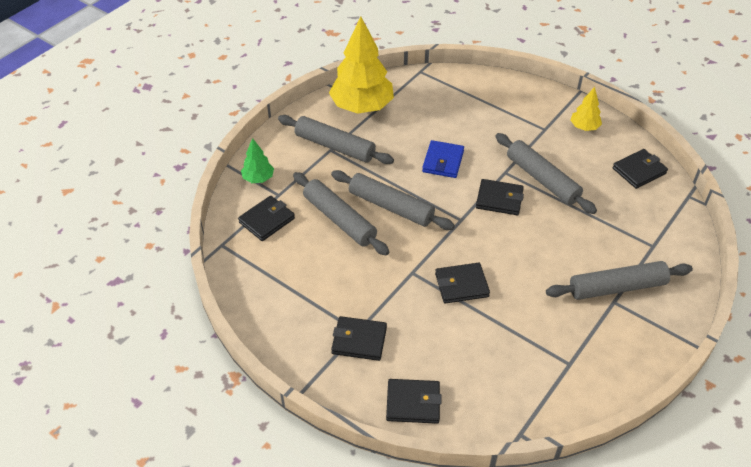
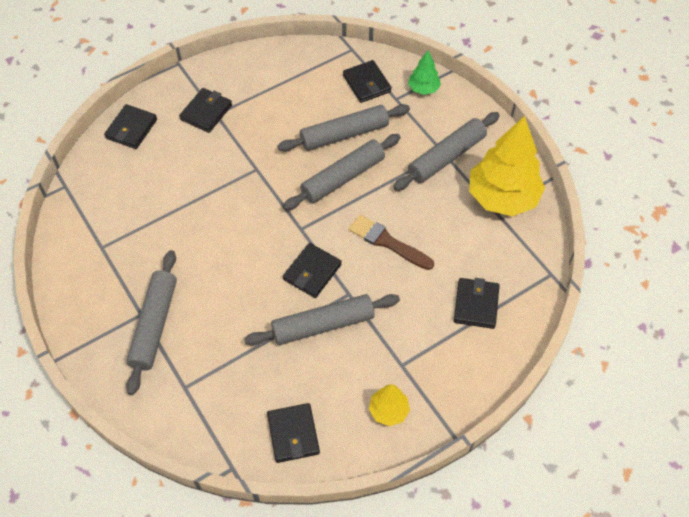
camera: 110 degrees right, 10 degrees up
(443, 161) = (388, 242): blue wallet -> brown brush
(461, 285) = (223, 200): black wallet -> black wallet (476, 305)

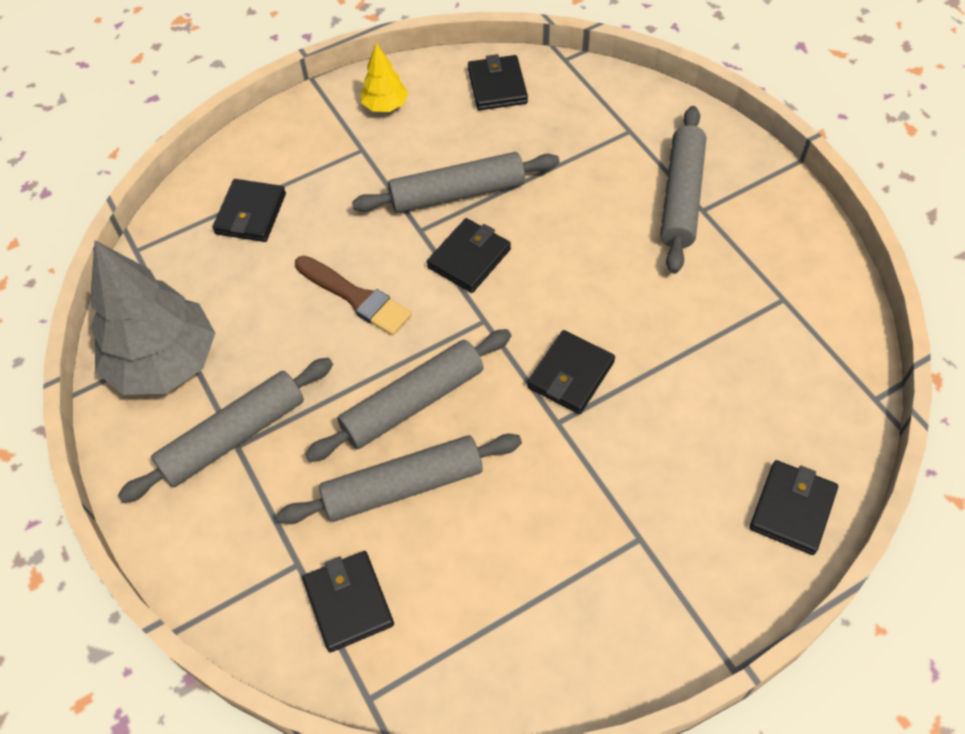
camera: 175 degrees left, 0 degrees up
(206, 112) = (658, 542): black wallet -> black wallet (570, 375)
(423, 89) = (240, 586): green tree -> none
(502, 197) = (164, 363): yellow tree -> grey tree

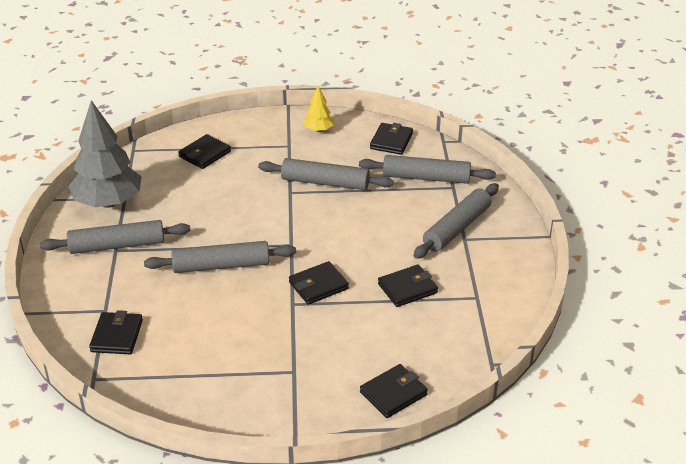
camera: 25 degrees right, 20 degrees down
(355, 297) = (229, 209): brown brush -> none
(403, 486) = (185, 299): grey rolling pin -> grey rolling pin (426, 178)
(469, 258) = (306, 214): black wallet -> black wallet (407, 288)

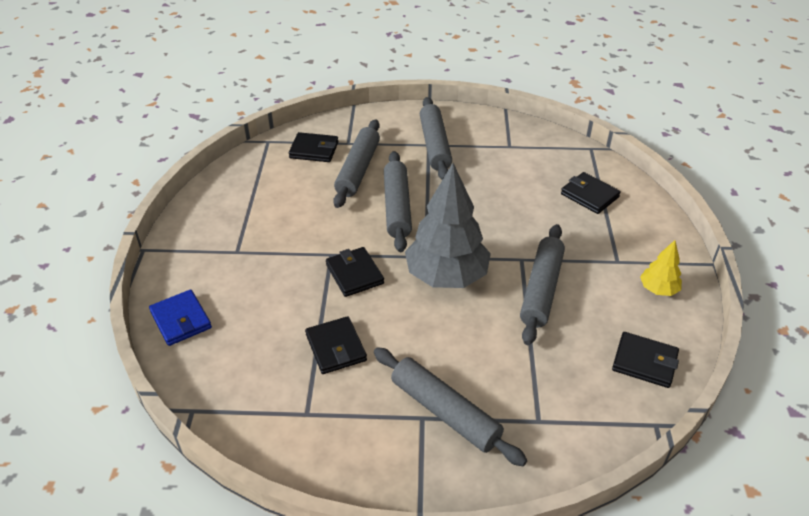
camera: 95 degrees right, 5 degrees up
(108, 202) = (500, 137): grey tree -> grey tree (446, 276)
(393, 393) = (181, 320): black wallet -> blue wallet
(426, 178) = (559, 392): grey rolling pin -> grey rolling pin (358, 170)

